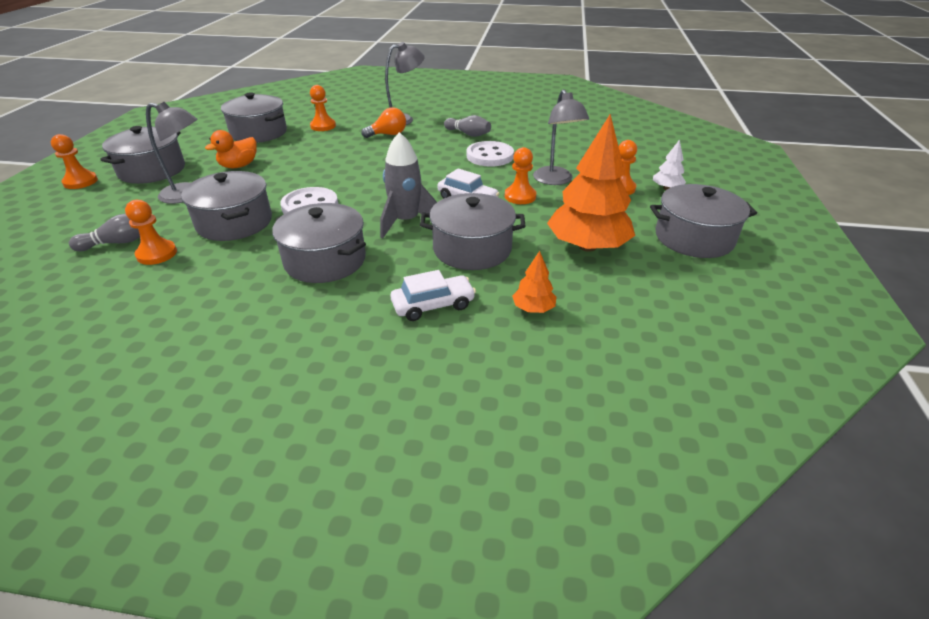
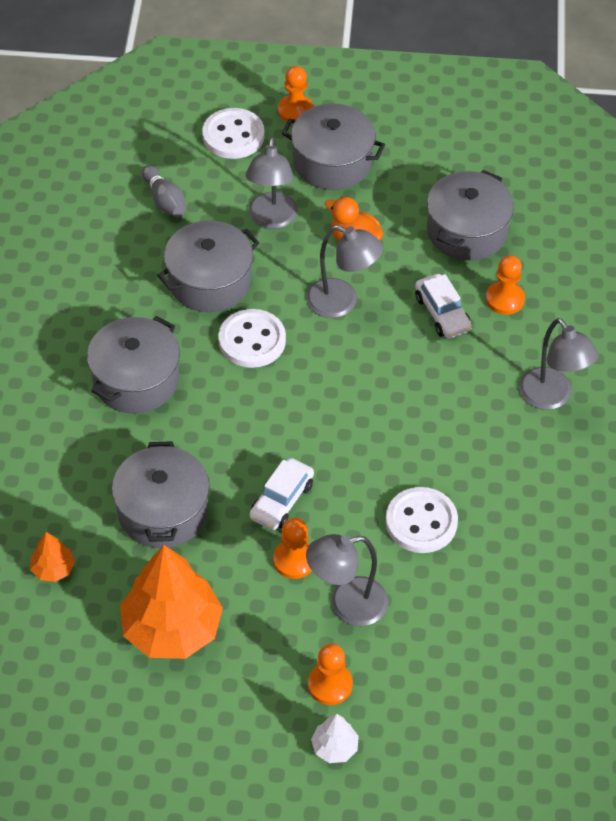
camera: 85 degrees right, 15 degrees up
(76, 208) = (233, 136): none -> white button
(157, 254) = (144, 238): orange pawn -> none
(294, 172) = (342, 302): none -> grey lamp
(388, 134) = (484, 385): orange light bulb -> none
(406, 222) = (220, 441): grey rocket -> none
(433, 305) = (59, 483): white car -> white car (442, 313)
(468, 134) = (502, 490): grey bowling pin -> none
(694, 238) = (196, 752): grey pot -> none

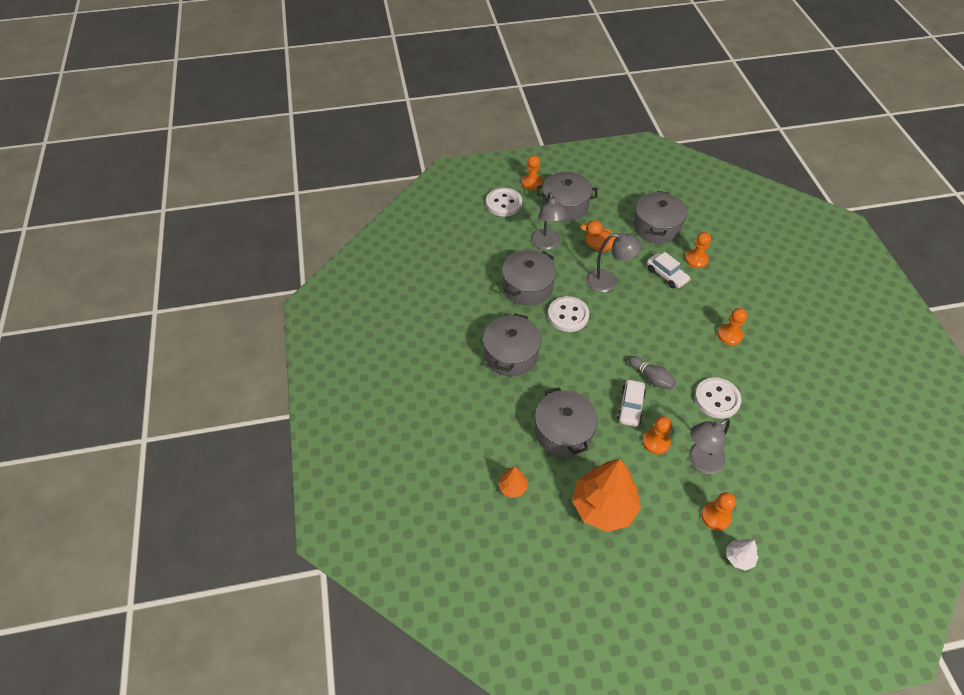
camera: 15 degrees left, 0 degrees up
(164, 200) = (481, 247): grey bowling pin -> grey bowling pin (651, 378)
(494, 431) = (729, 335): none -> orange pawn
(551, 397) = (750, 308): grey lamp -> none

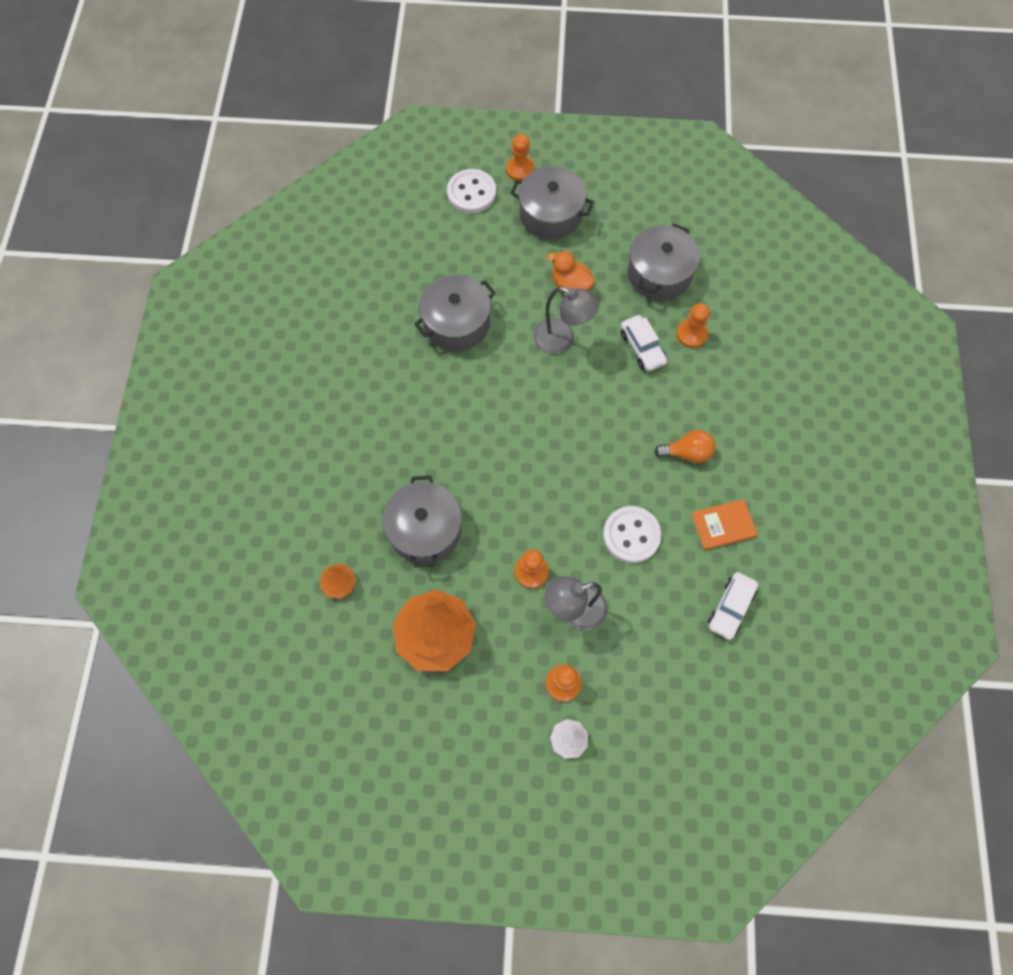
camera: 15 degrees right, 15 degrees up
(511, 354) = (400, 412): grey pot -> none
(546, 244) = (504, 267): grey lamp -> none
(568, 315) = (491, 375): white button -> none
(630, 407) = (519, 518): white car -> white car (730, 608)
(651, 378) = (561, 486): grey bowling pin -> none
(729, 335) = (687, 453): orange pawn -> orange light bulb
(778, 377) = (723, 525): none -> orange book

